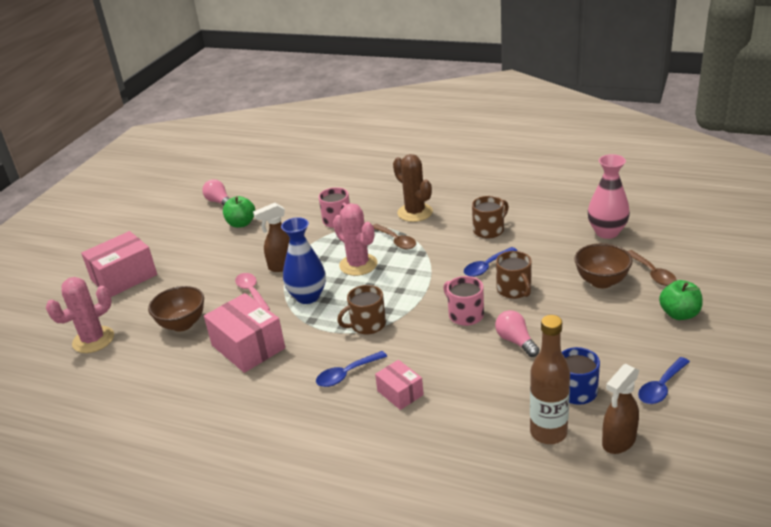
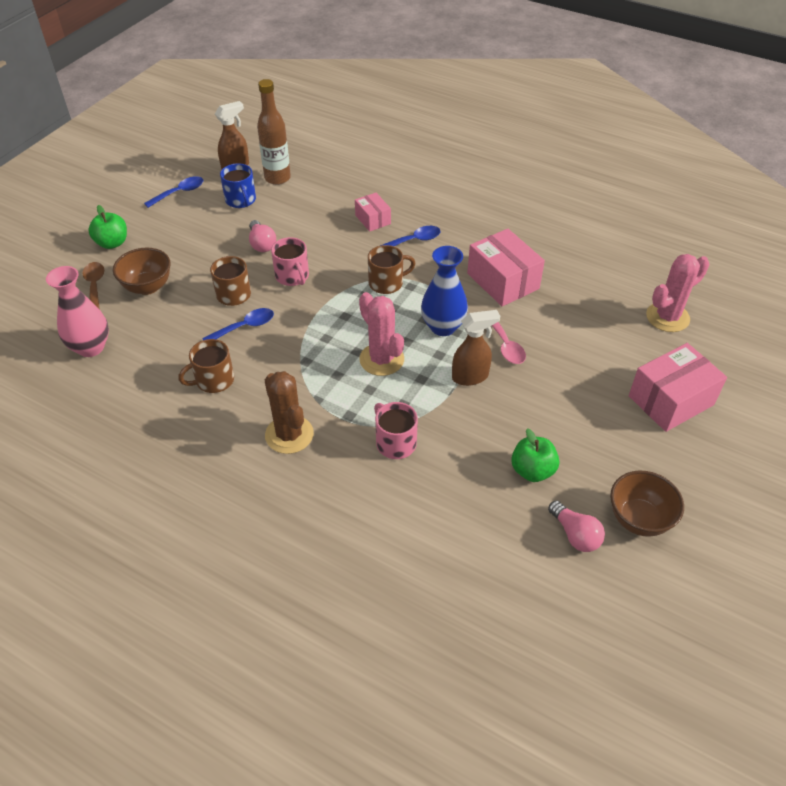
camera: 175 degrees left, 15 degrees up
(182, 324) = (576, 318): brown bowl -> brown bowl (639, 519)
(396, 241) = (328, 387): brown spoon -> none

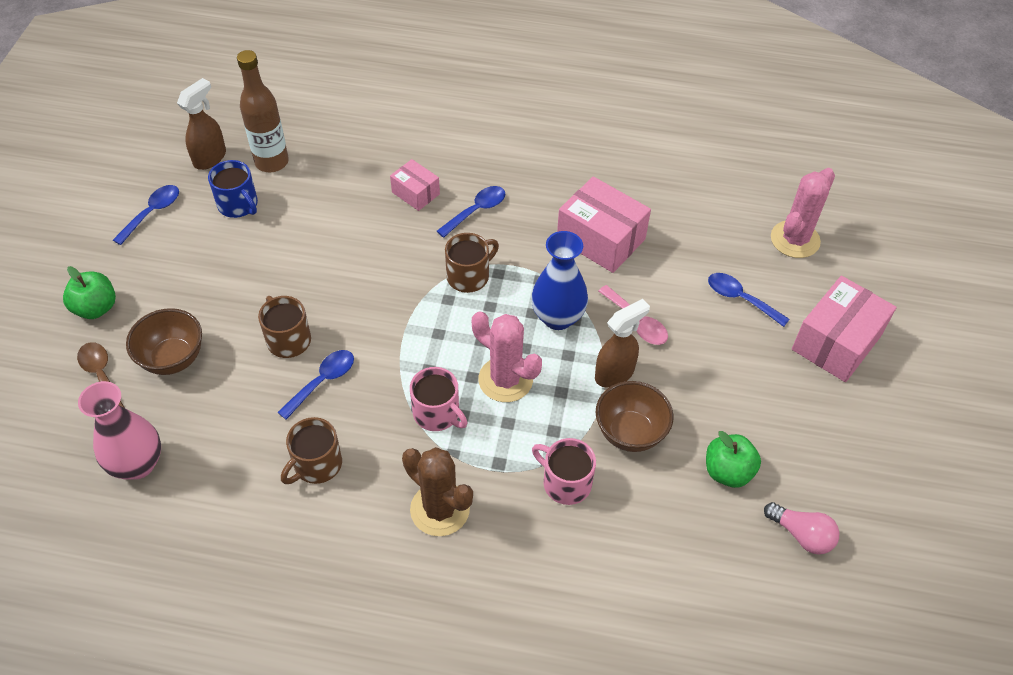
camera: 20 degrees left, 5 degrees up
(262, 244) = (293, 261): pink light bulb -> none
(292, 276) = (351, 296): pink mug -> pink mug (437, 413)
(600, 349) = (740, 299): none -> blue spoon
(639, 519) = (857, 495): brown bowl -> brown bowl (630, 433)

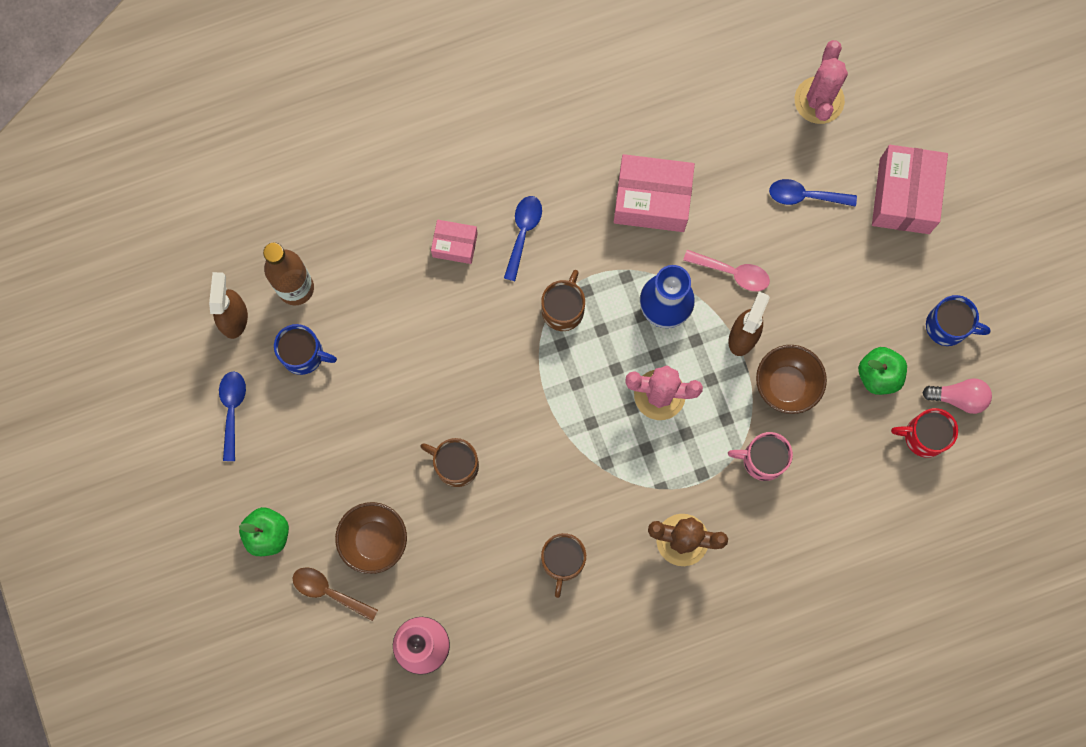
camera: 30 degrees left, 25 degrees up
(322, 381) = (513, 486): blue spoon -> none
(437, 413) = (625, 459): pink mug -> none
(744, 550) = (924, 436): none -> red mug
(823, 466) = (948, 326): none -> blue mug

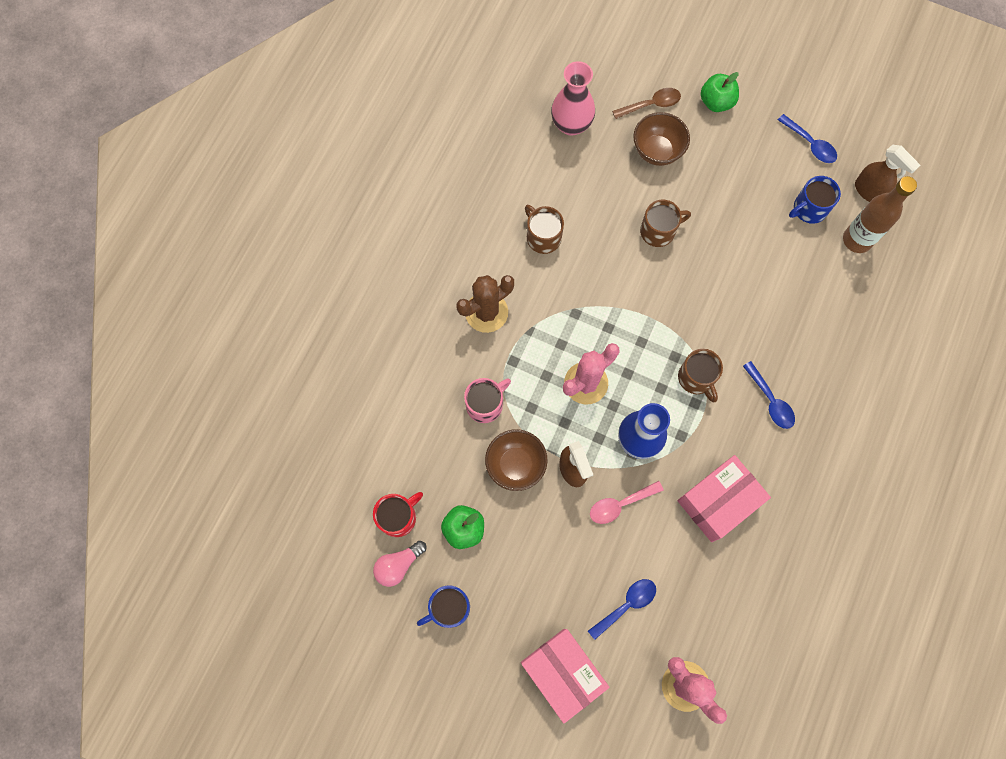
camera: 135 degrees right, 5 degrees down
(455, 245) = (800, 353): pink box -> none

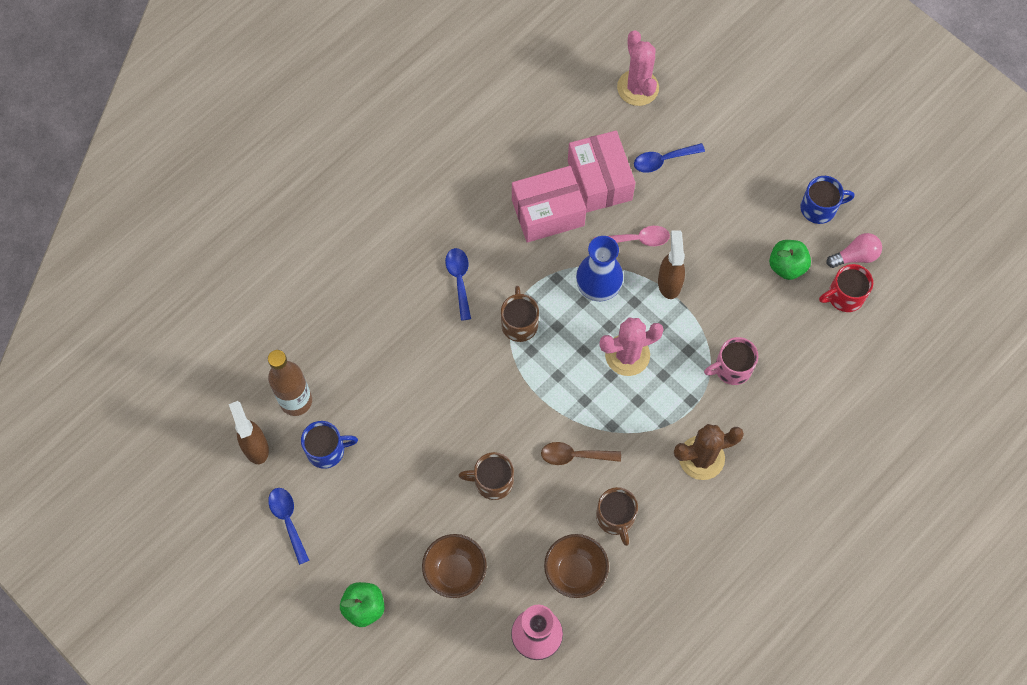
camera: 160 degrees left, 5 degrees down
(515, 465) = (721, 304): brown bowl -> brown bowl (575, 572)
(562, 673) = (737, 129): pink box -> pink box (599, 180)
(651, 104) = (437, 630): brown spoon -> brown spoon (574, 456)

